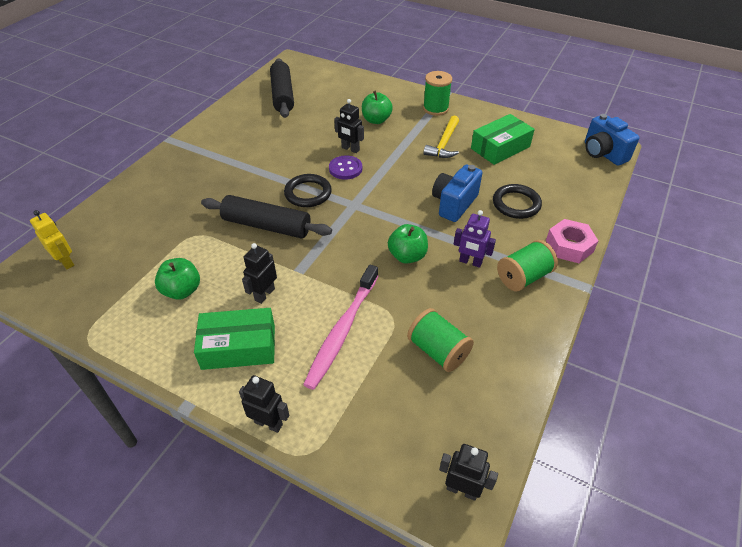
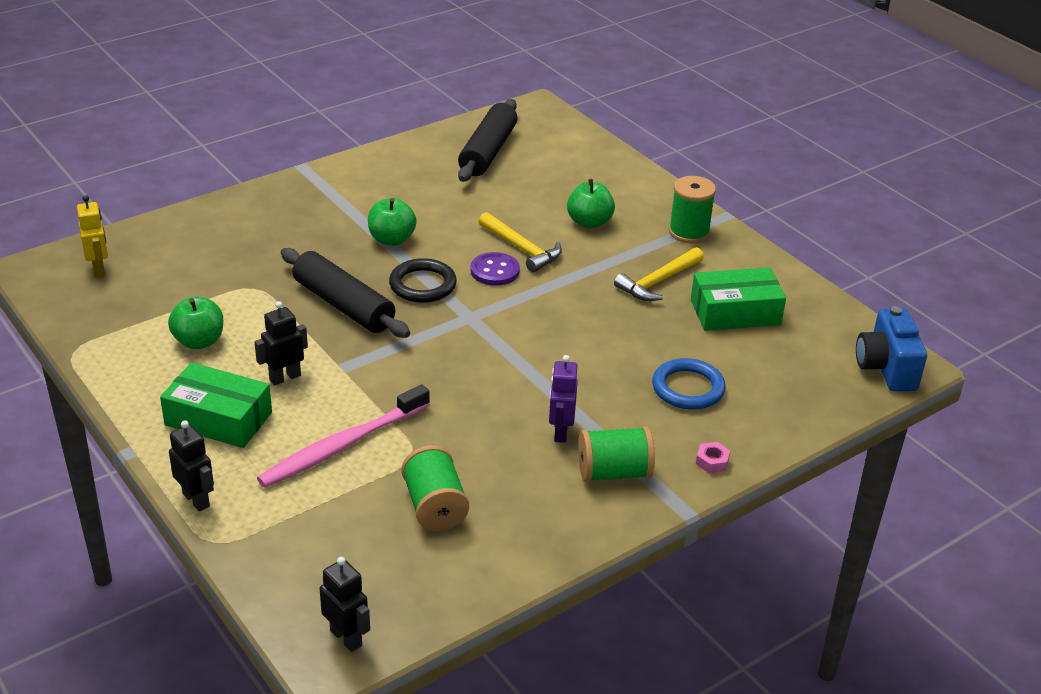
camera: 25 degrees right, 10 degrees down
(350, 149) = (521, 249): black robot -> yellow hammer
(407, 256) = (486, 397): green apple -> green apple (391, 239)
(454, 204) = (602, 359): blue camera -> none
(470, 262) = (560, 432): purple robot -> purple robot turned 45 degrees clockwise
(516, 204) = (688, 388): black ring -> blue ring
(569, 246) = (712, 461): pink nut -> pink nut, size x0.50

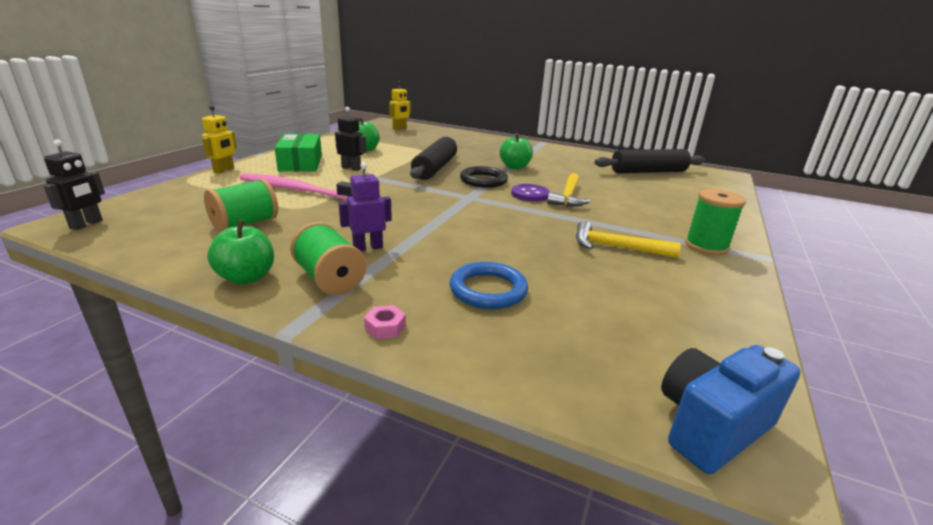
camera: 60 degrees right, 10 degrees down
(196, 500) = (224, 170): black robot -> yellow robot
(589, 222) = (639, 210): green apple -> green apple (246, 277)
(735, 312) = (637, 290): green box -> none

